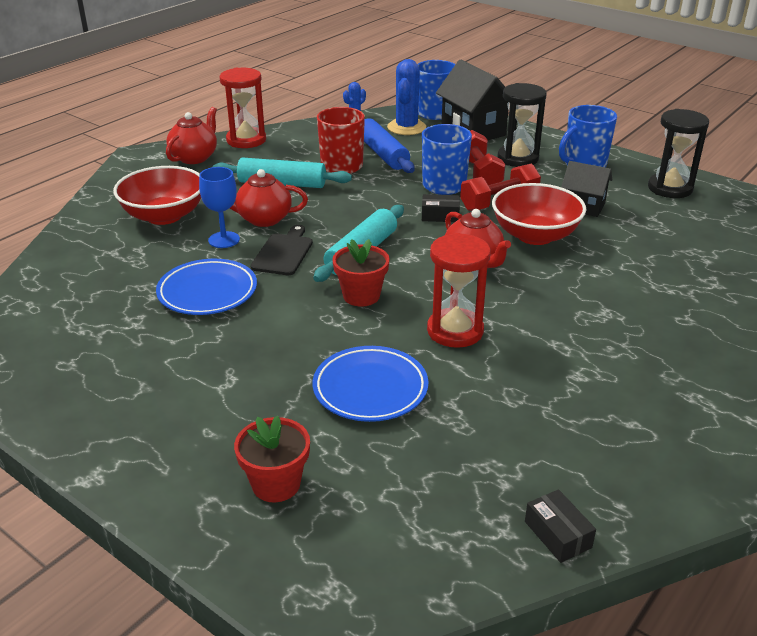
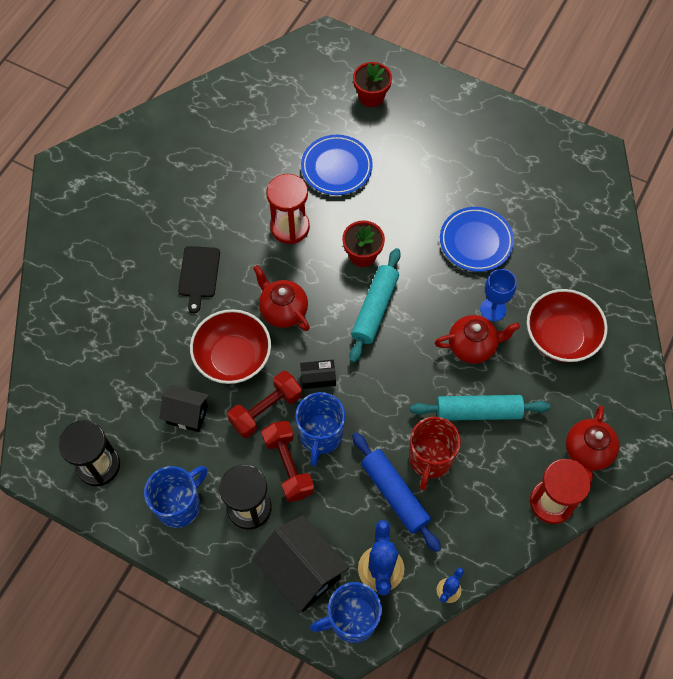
camera: 170 degrees right, 30 degrees up
(283, 253) = (437, 299): black cutting board -> black cutting board (199, 275)
(557, 534) = (226, 89): black box -> none

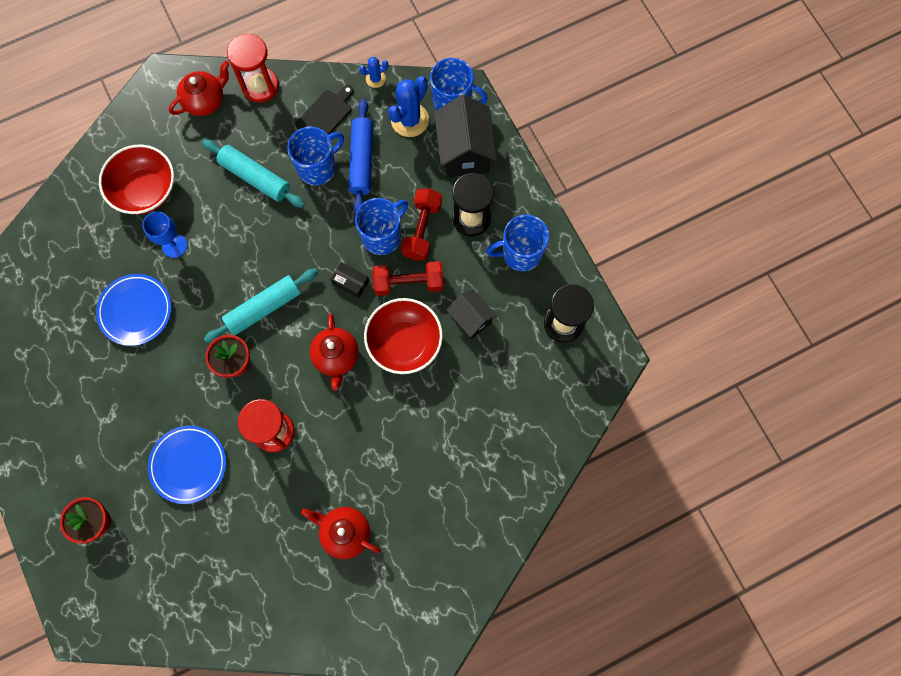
camera: 145 degrees left, 10 degrees up
(199, 275) = (382, 438): black cutting board -> black cutting board (325, 115)
(430, 460) = (318, 167): red mug -> blue mug
(473, 346) = (215, 227): red teapot -> red teapot (345, 532)

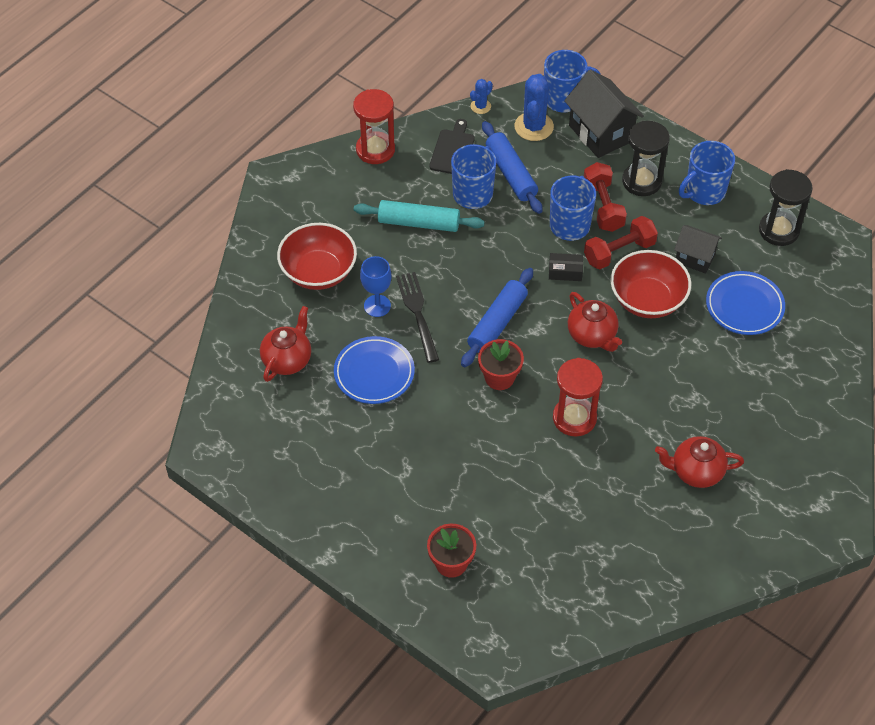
camera: 25 degrees left, 20 degrees down
(188, 465) = (510, 478): blue plate -> blue plate (744, 306)
(203, 268) = (417, 313): none -> black fork
(205, 101) = (329, 180): red teapot -> red teapot (287, 360)
(263, 308) = (497, 323): turquoise rolling pin -> blue rolling pin

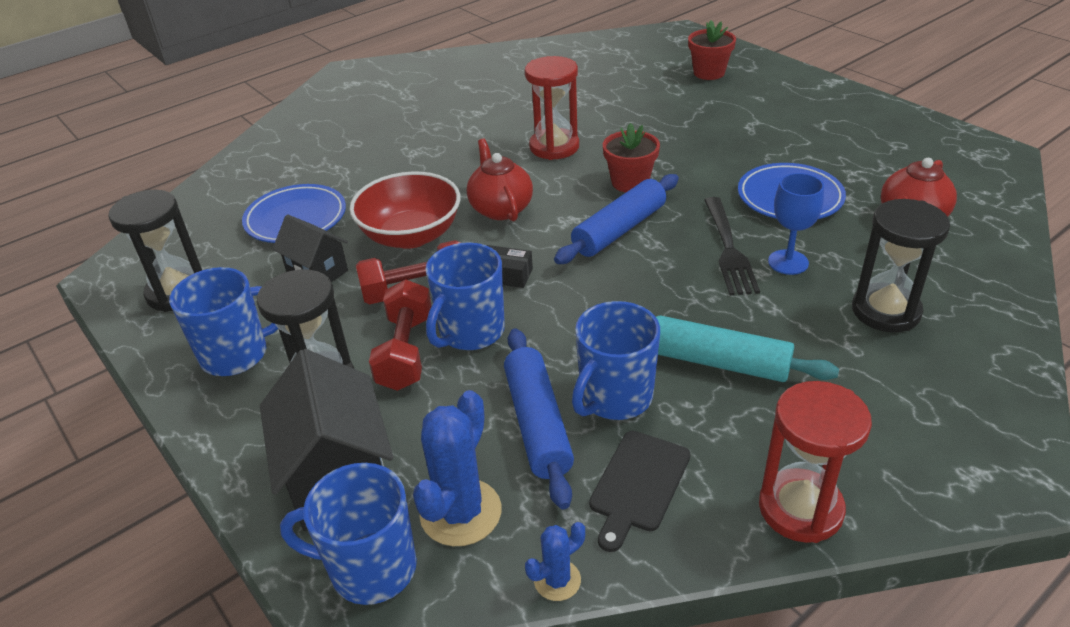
camera: 165 degrees left, 15 degrees down
(318, 272) = (886, 311): red bowl -> black hourglass
(696, 472) = (449, 107): red teapot -> none

